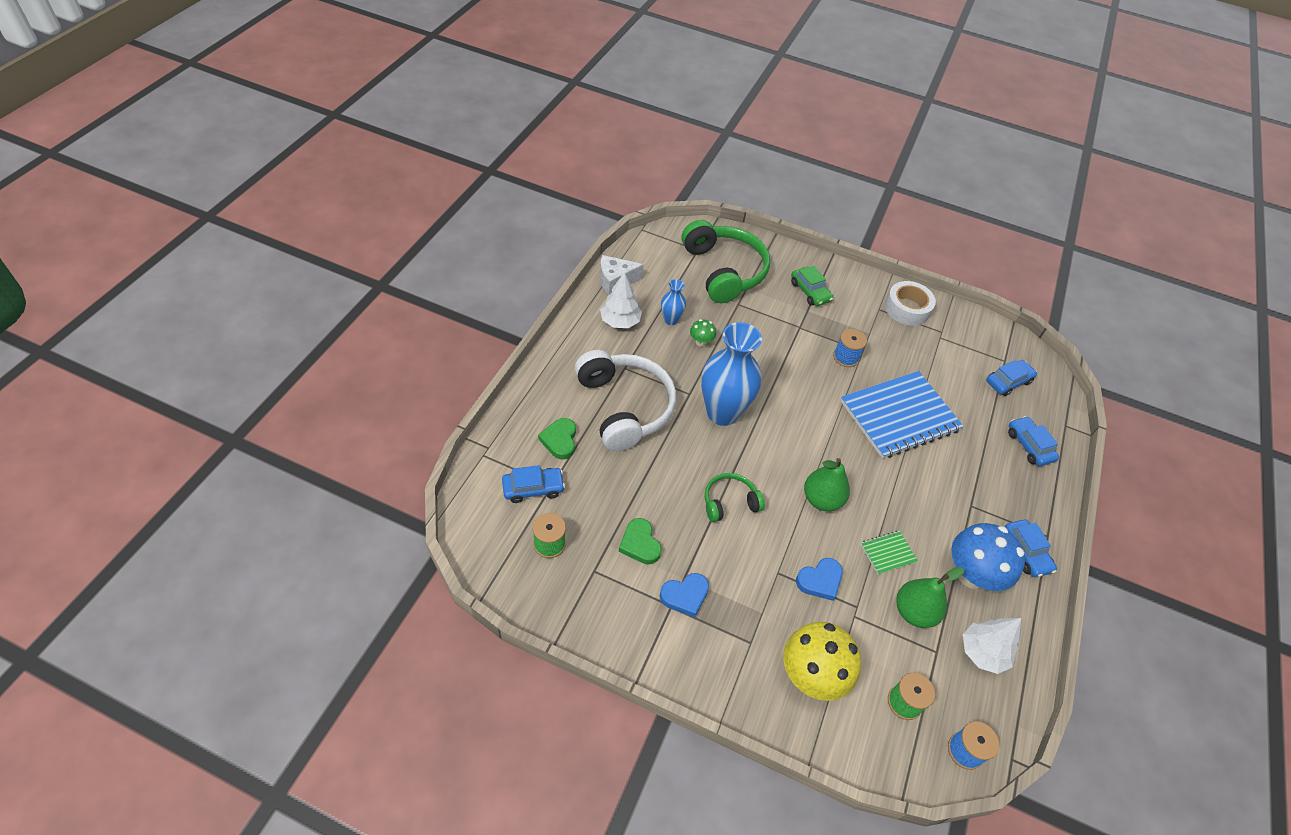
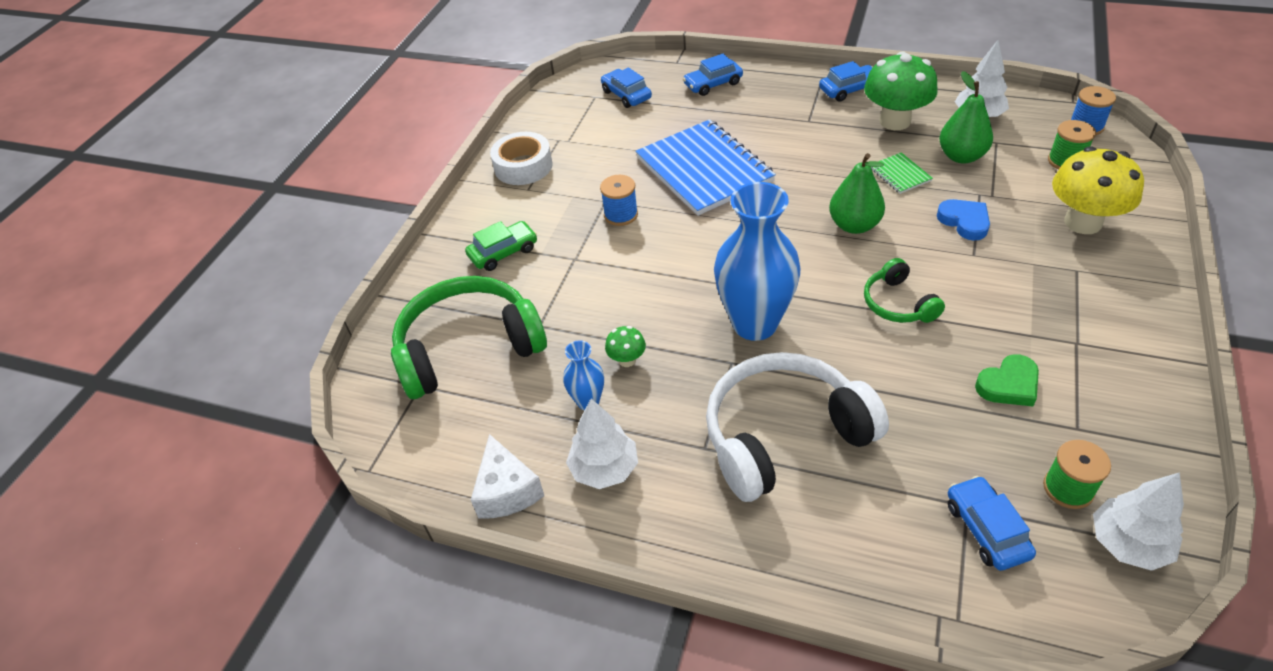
camera: 85 degrees left, 5 degrees down
(503, 559) = (1128, 543): none -> white tree
(560, 440) = (881, 511): green heart -> none
(685, 595) = (1055, 331): blue heart -> none
(971, 575) = (895, 121): blue mushroom -> green mushroom

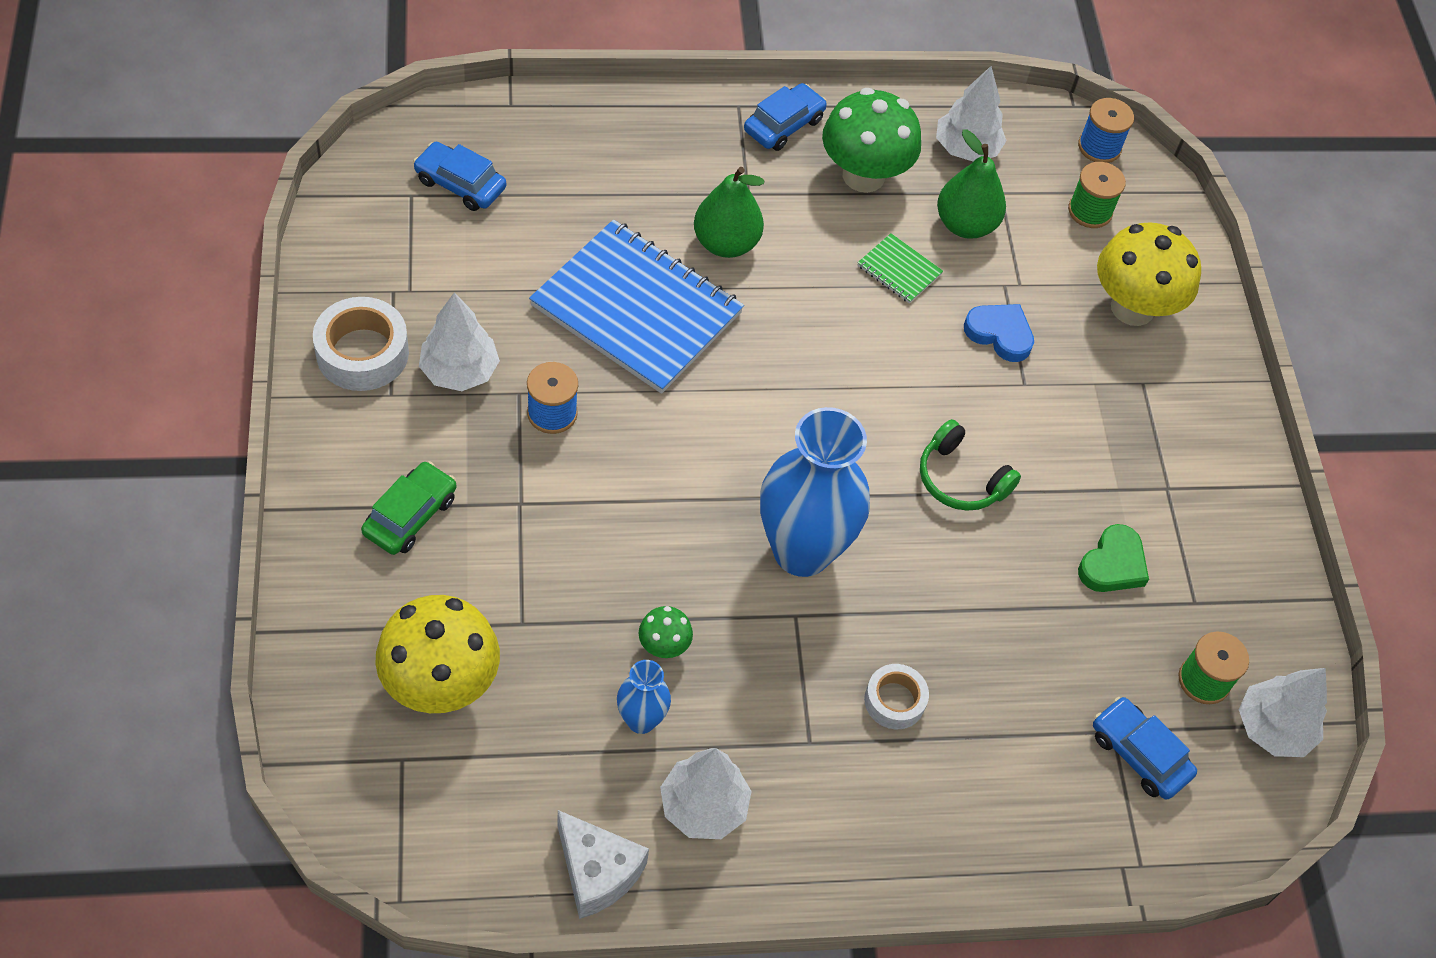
camera: 35 degrees left, 10 degrees up
(468, 348) = (441, 684): green headphones -> yellow mushroom
(575, 184) = (459, 371): none -> white tree
(713, 84) = (584, 142): blue car -> none
(784, 436) = (894, 701): white headphones -> white tape
(854, 225) = (869, 367): green pear -> green pear (726, 243)

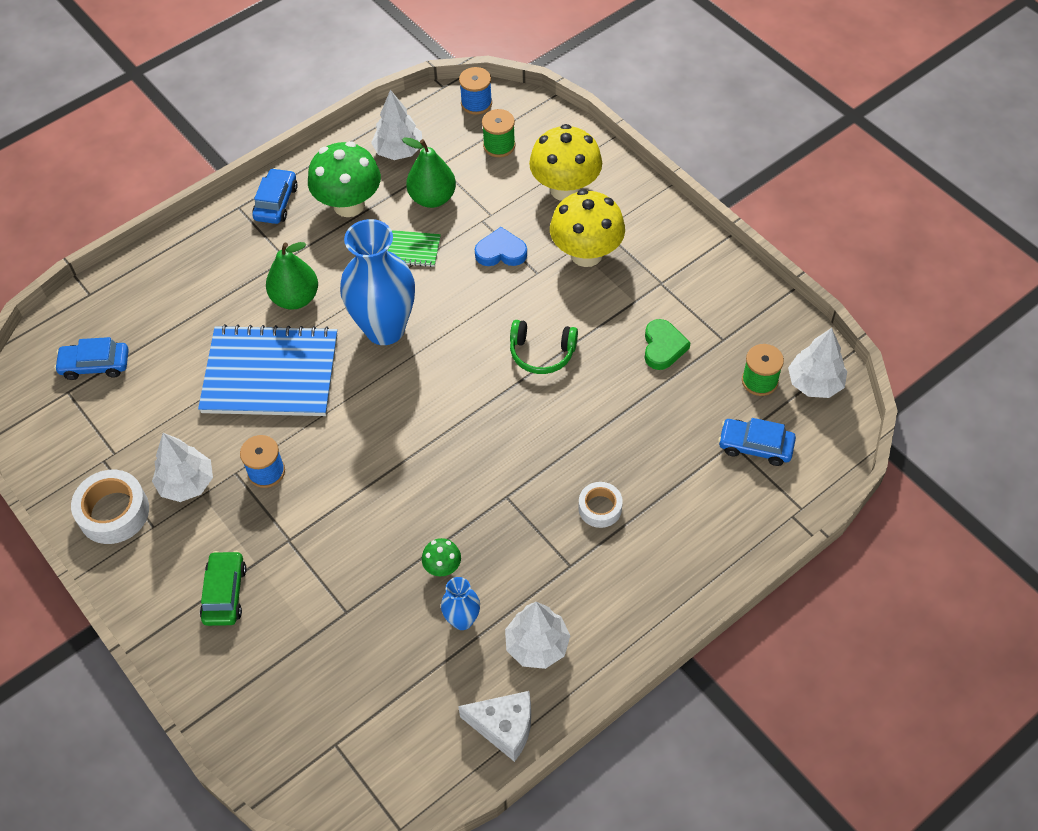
camera: 25 degrees left, 0 degrees up
(441, 684) = (324, 683): yellow mushroom -> yellow mushroom (586, 254)
(802, 551) = (481, 456): blue vase -> blue vase (385, 329)

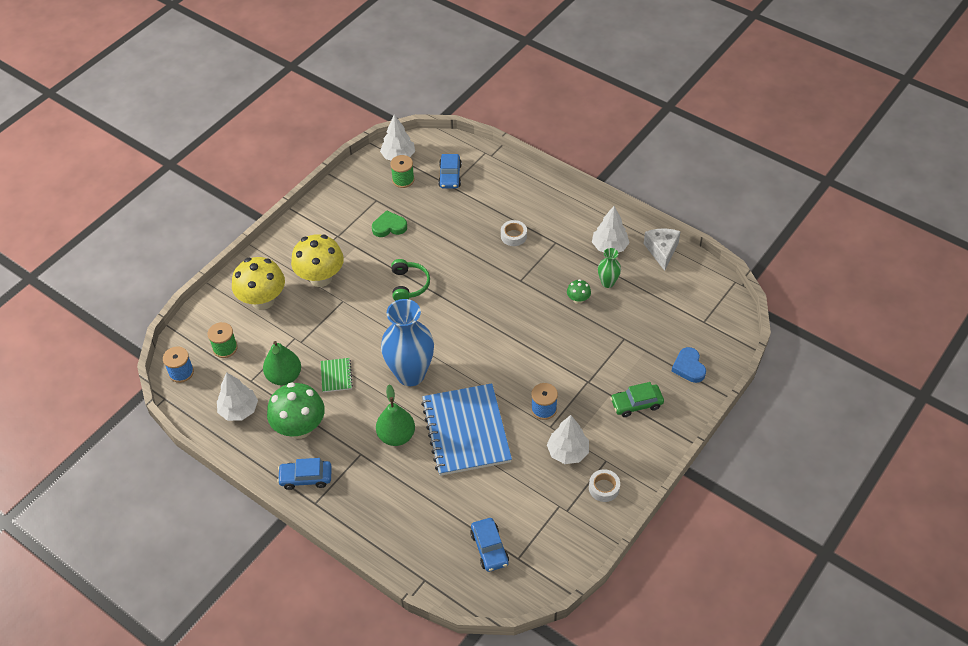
camera: 105 degrees left, 5 degrees down
(114, 512) = (604, 488): white tape -> white tape, size x0.61
(462, 620) = (607, 283): blue vase -> green vase
(501, 252) = (328, 324): blue heart -> blue heart (689, 367)

